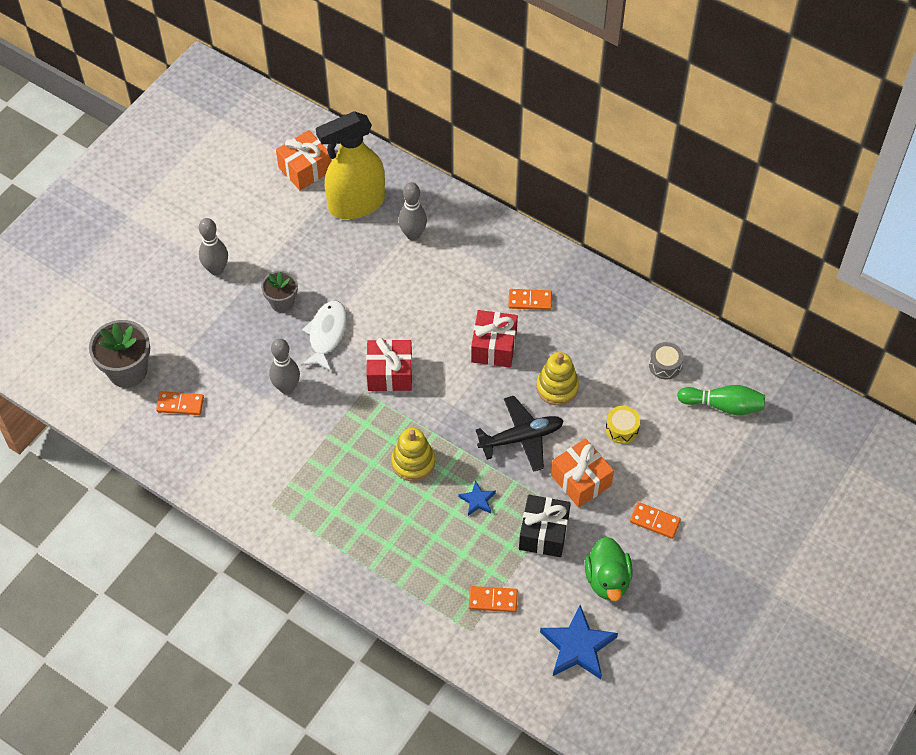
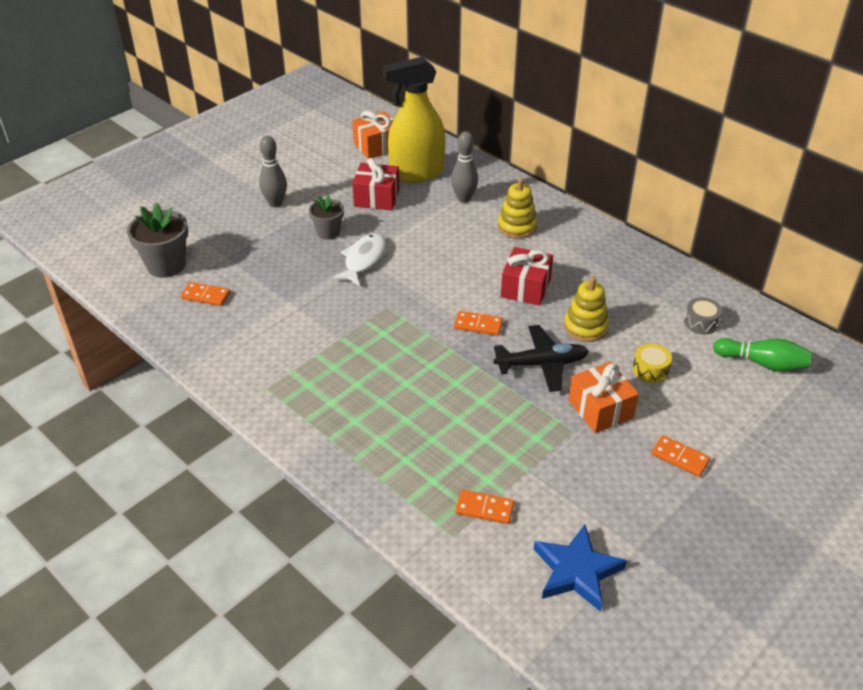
camera: 10 degrees right, 15 degrees down
(287, 387) = (313, 295): grey bowling pin -> none
(390, 373) = (417, 296): red gift -> red gift (376, 198)
(413, 462) = (423, 371): yellow stacking toy -> yellow stacking toy (517, 227)
(477, 500) = (485, 412): blue star -> none
(530, 300) = (567, 257): orange domino -> orange domino (478, 325)
(543, 533) = (552, 452): black gift -> none
(607, 579) = (620, 507): green duck -> none

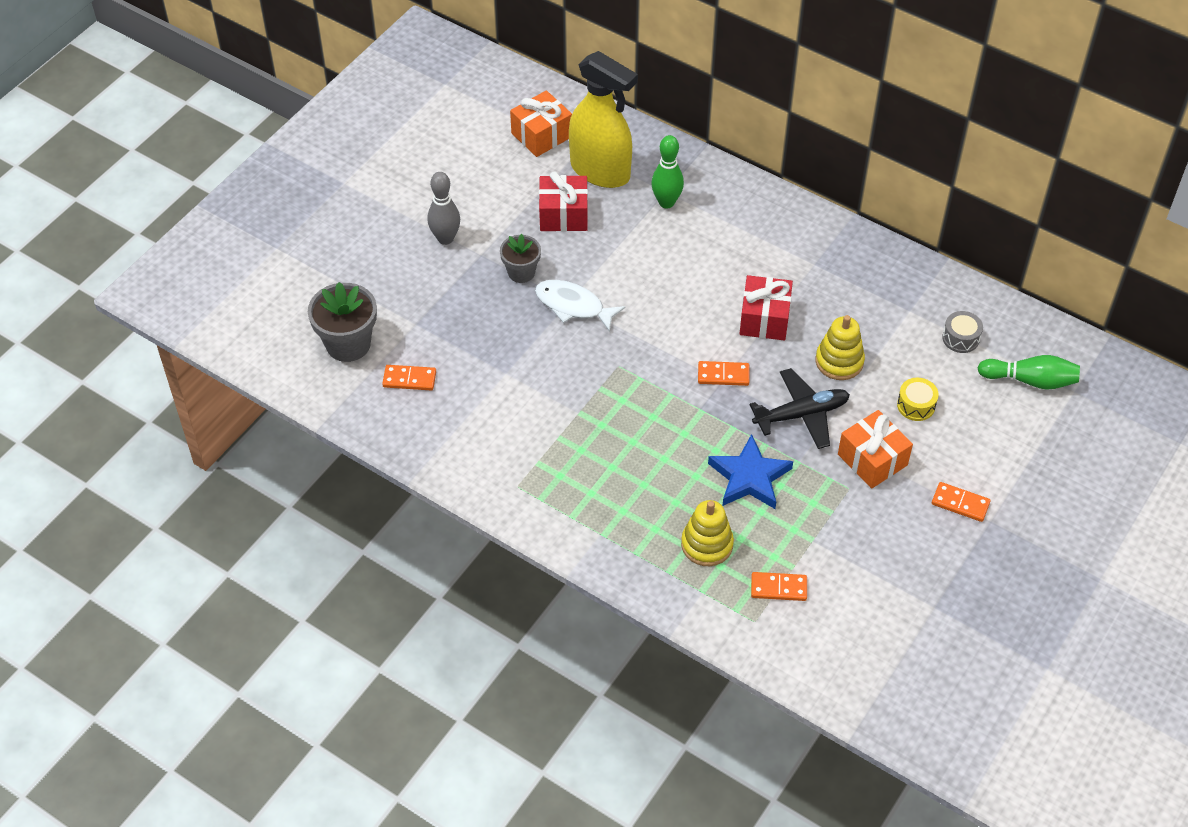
camera: 10 degrees left, 10 degrees up
(363, 260) = (573, 306): white fish -> white fish turned 75 degrees counterclockwise
(416, 173) = (600, 171): yellow spray bottle -> yellow spray bottle turned 120 degrees counterclockwise
(464, 199) = (666, 202): grey bowling pin -> green bowling pin
(517, 227) = (737, 235): yellow stacking toy -> yellow stacking toy (707, 544)
(576, 571) = (880, 638): blue star -> blue star (749, 477)

